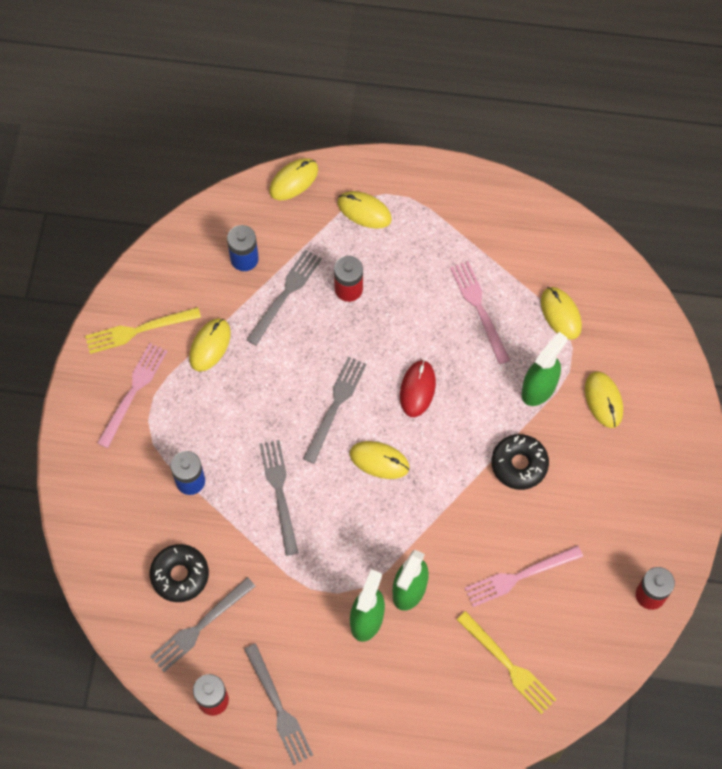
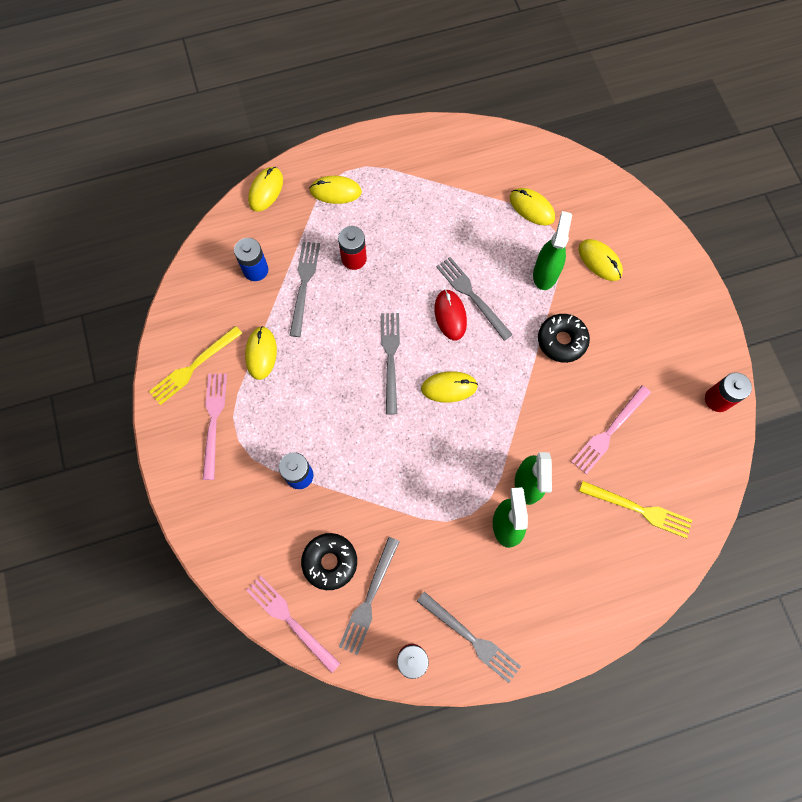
camera: 25 degrees left, 5 degrees up
(279, 492) = (380, 451): grey fork -> grey fork (472, 296)
(479, 308) = (466, 230): pink fork -> pink fork (290, 620)

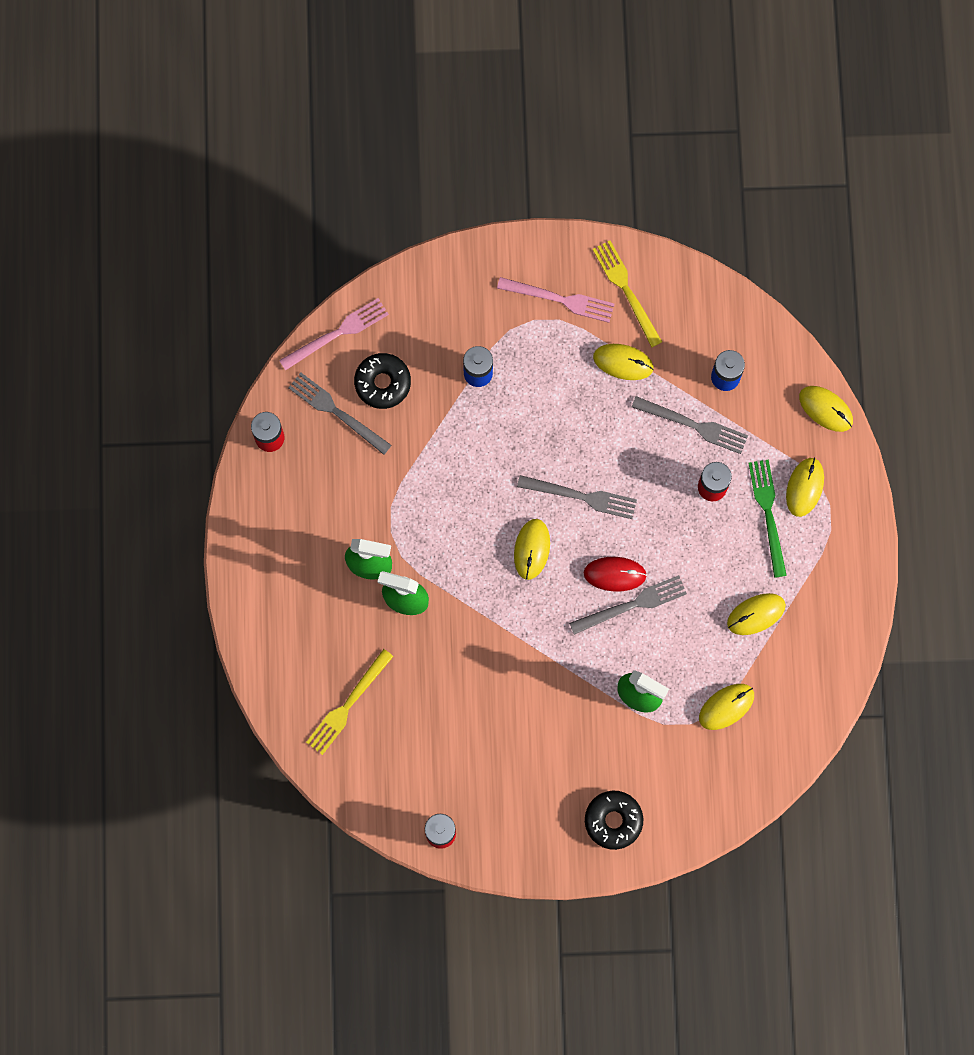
camera: 105 degrees right, 5 degrees up
(364, 213) = (768, 513): none -> green fork
(471, 638) = (272, 498): grey fork -> none
(561, 341) = (553, 687): black donut -> black donut (613, 820)
(600, 261) = (638, 762): yellow mouse -> yellow mouse (756, 614)
(609, 431) = (437, 703): pink fork -> none

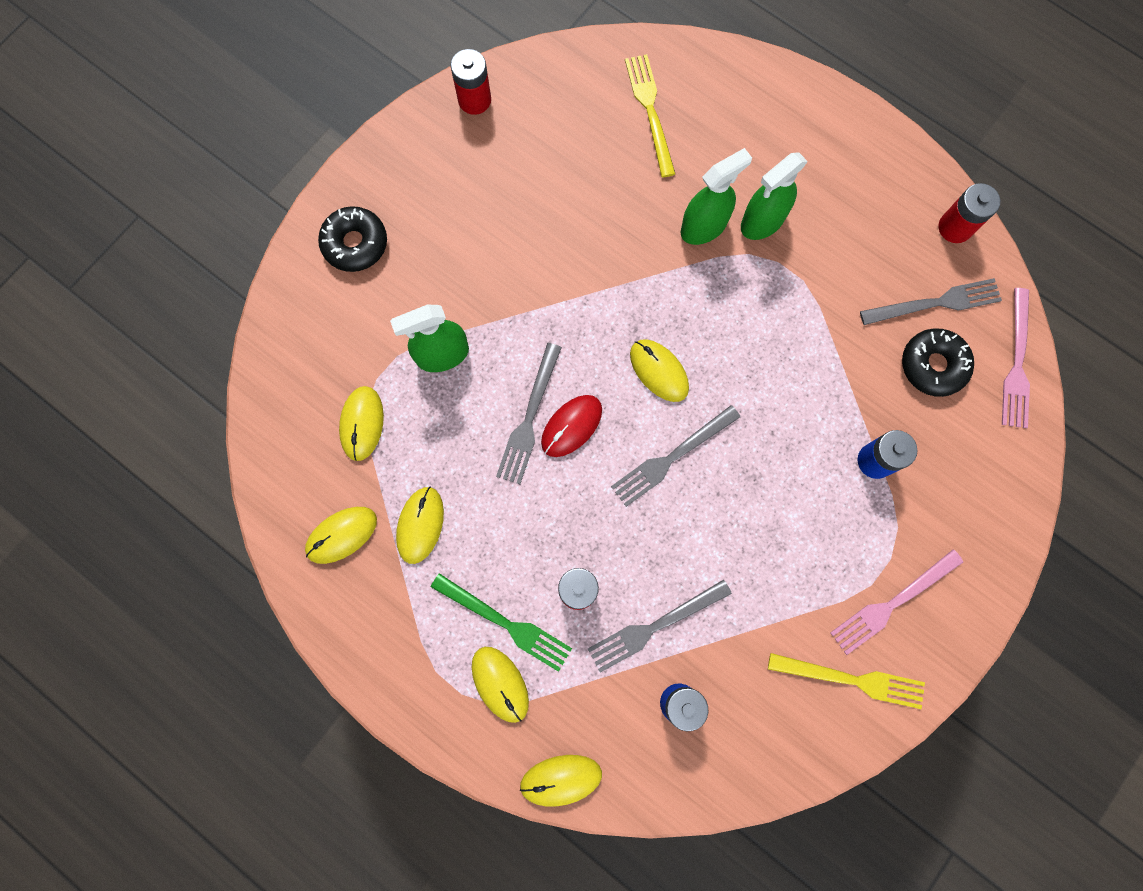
camera: 130 degrees right, 0 degrees up
(623, 362) = (776, 611): yellow mouse -> yellow mouse (341, 535)

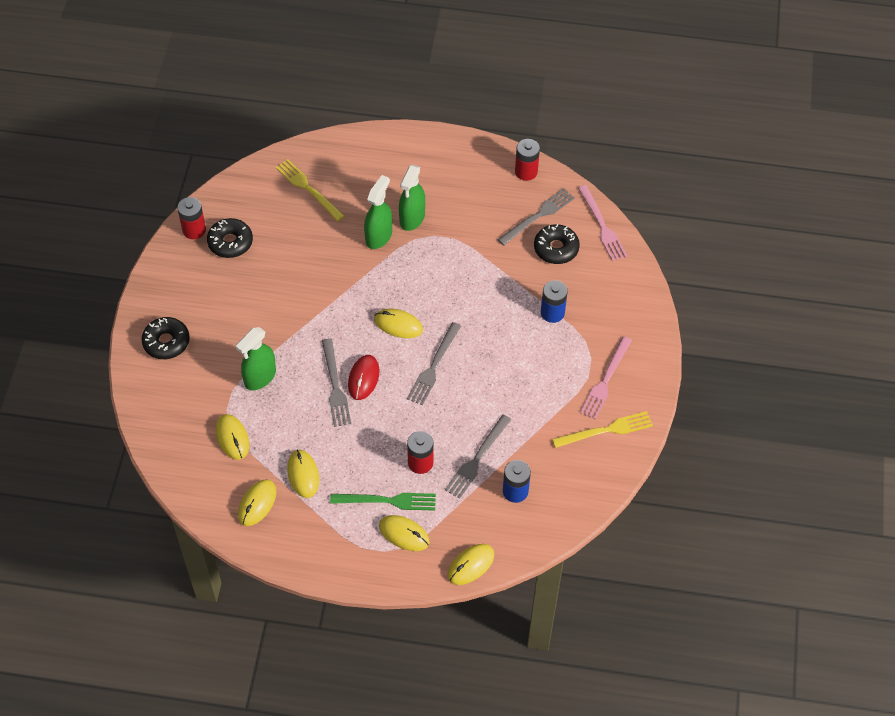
camera: 30 degrees left, 20 degrees down
(510, 140) = (230, 242): none -> black donut

